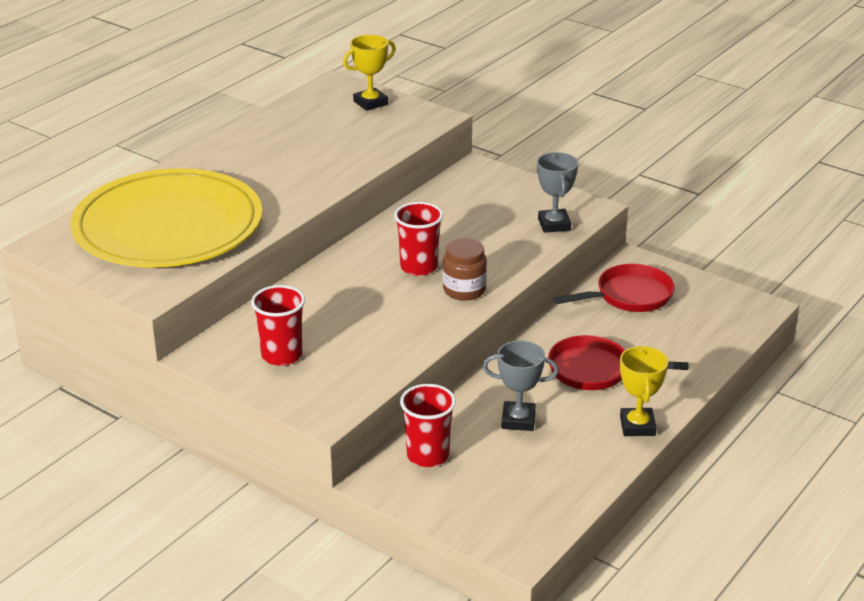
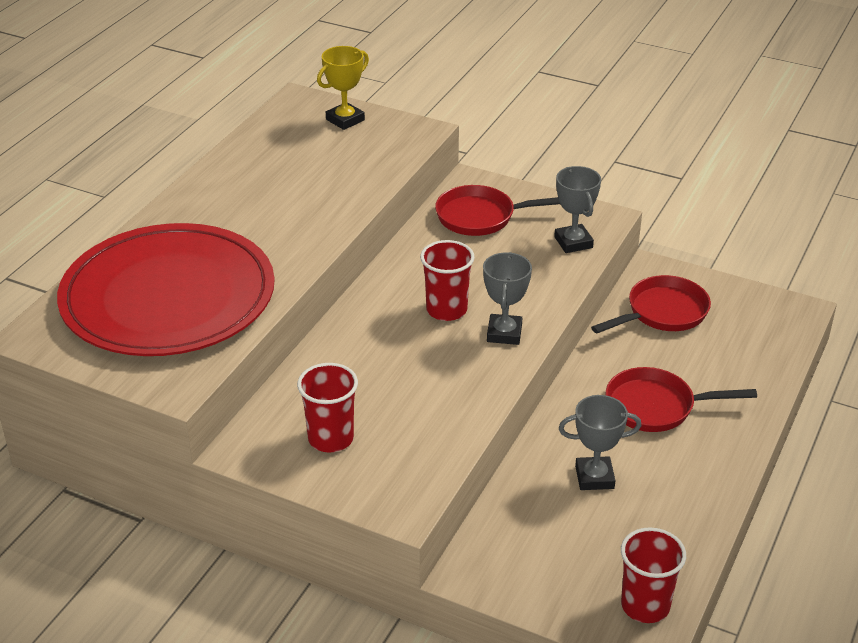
camera: 10 degrees left, 5 degrees up
(168, 226) = (168, 297): yellow plate -> red plate
(428, 455) = (512, 534): red cup -> red cup (645, 605)
(464, 290) = (504, 333): brown jar -> grey trophy
(476, 197) = (481, 217): none -> red pan
(637, 426) = (720, 469): yellow trophy -> none

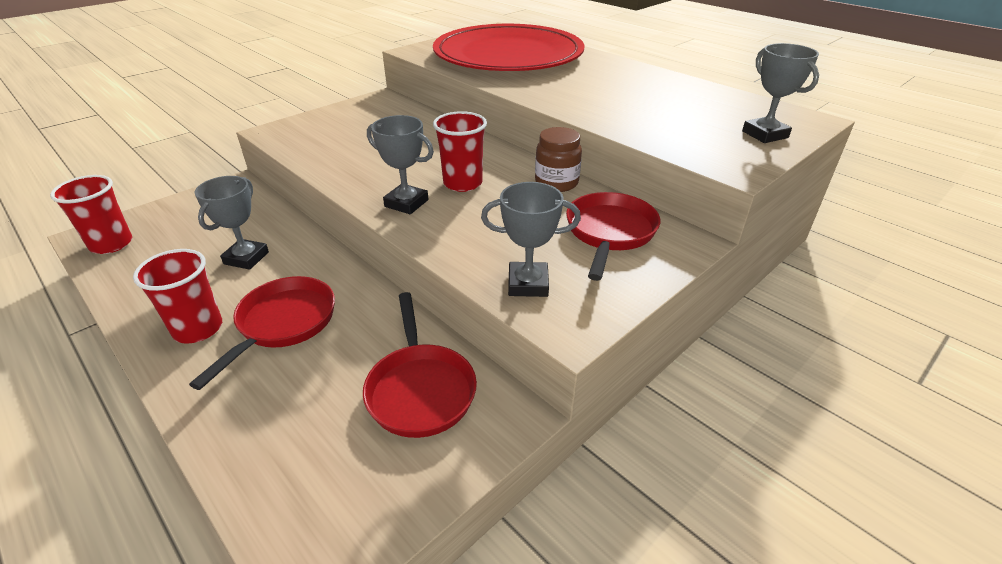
camera: 110 degrees right, 0 degrees up
(331, 438) = (361, 121): red cup -> red cup (198, 329)
(345, 120) = (765, 134): yellow trophy -> grey trophy
(412, 255) = (556, 183): none -> brown jar

